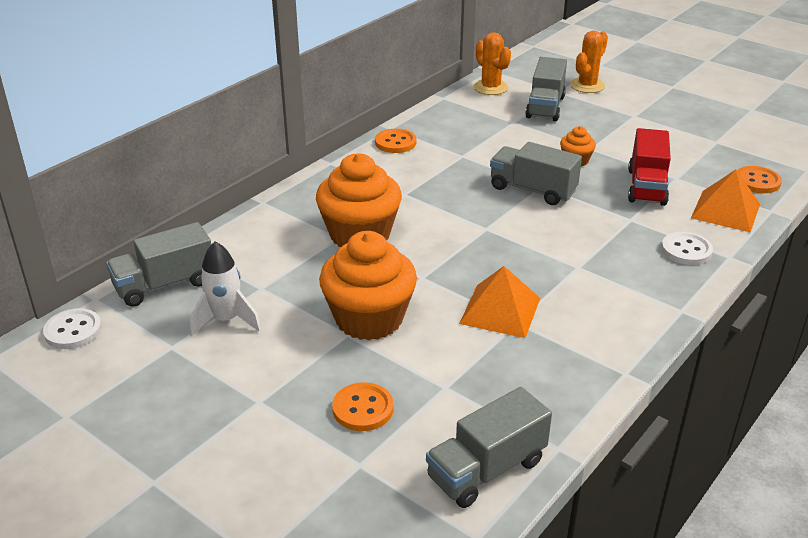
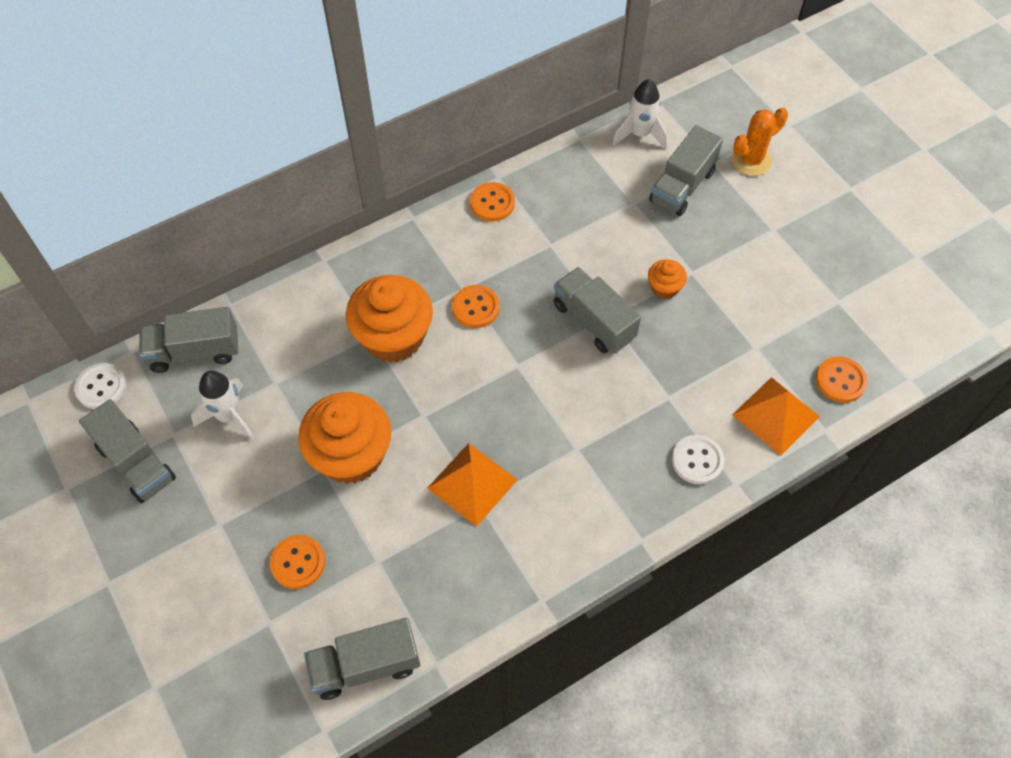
camera: 20 degrees right, 25 degrees up
(140, 377) = (136, 463): none -> grey truck
(423, 202) = (475, 307): none -> orange button
(490, 88) = (640, 134): orange cactus -> white rocket
(646, 187) = (715, 352): red truck -> none

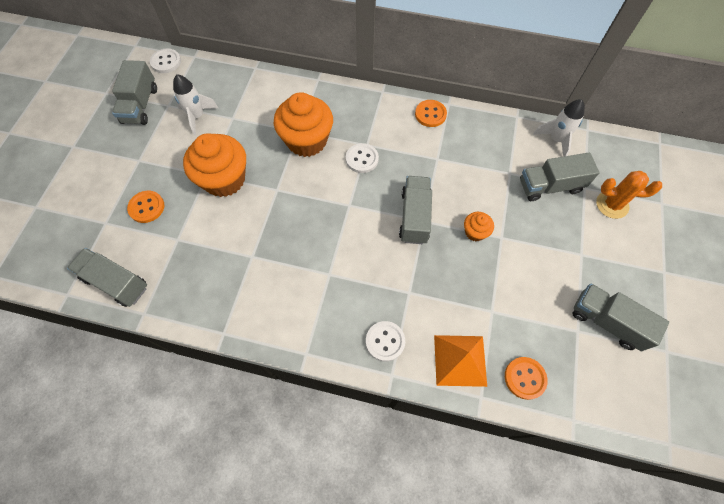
camera: 45 degrees right, 5 degrees up
(195, 352) = (217, 77): grey truck -> grey truck (606, 321)
(472, 483) = (260, 243): orange pyramid -> none
(475, 307) = (362, 159): orange button -> white button

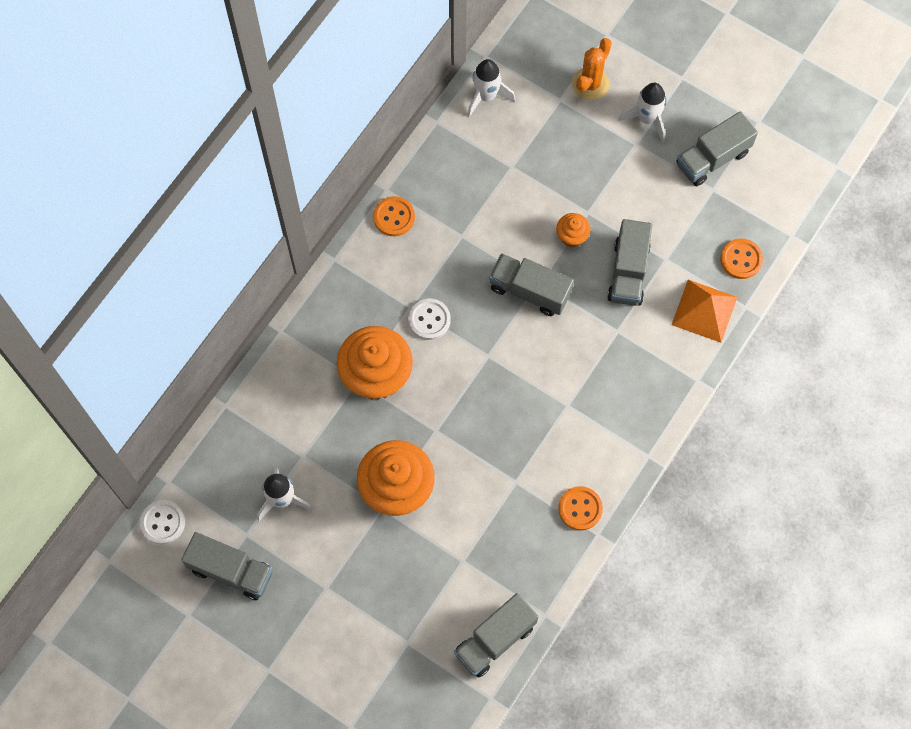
camera: 70 degrees left, 5 degrees up
(146, 207) = (403, 589): orange button -> orange button (580, 509)
(385, 341) = (661, 374): white button -> none
(550, 186) = (544, 133): grey truck -> grey truck (628, 272)
(609, 256) = (647, 119): none -> white rocket

